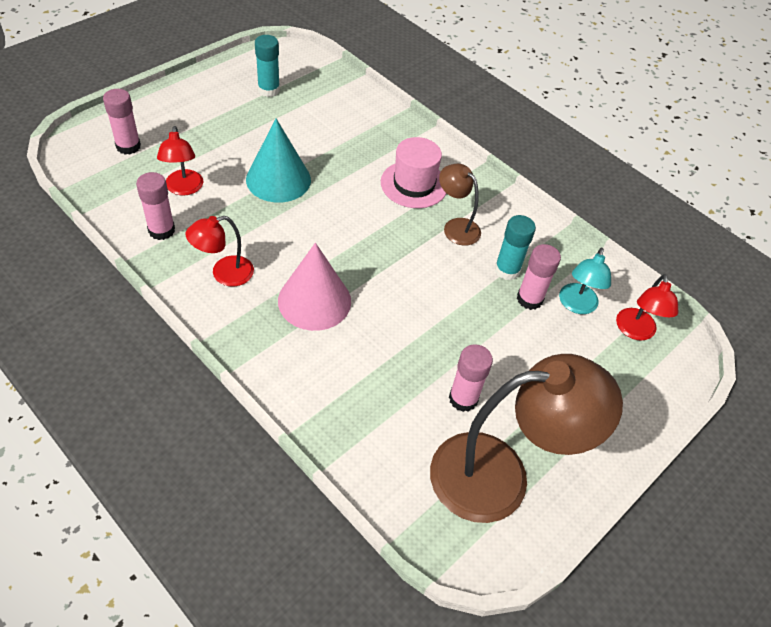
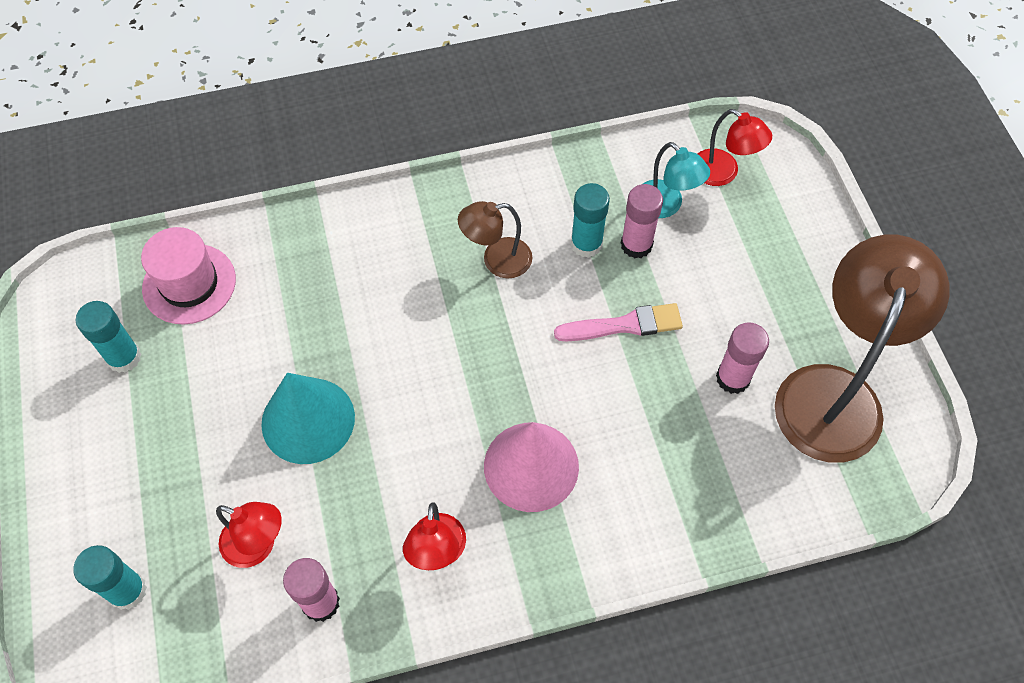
camera: 55 degrees left, 10 degrees up
(128, 146) = (127, 591): pink glue stick -> turquoise glue stick
(414, 184) = (405, 269): pink hat -> pink hat (189, 284)
(459, 315) = (624, 325): none -> pink brush

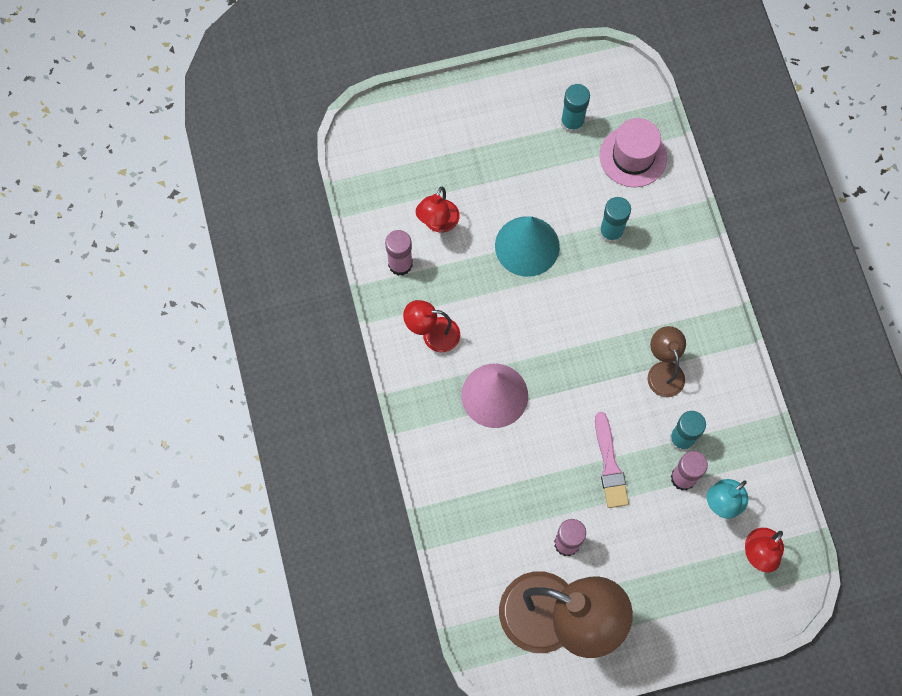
camera: 90 degrees right, 10 degrees up
(127, 591) = (409, 150): turquoise glue stick -> turquoise glue stick (611, 232)

